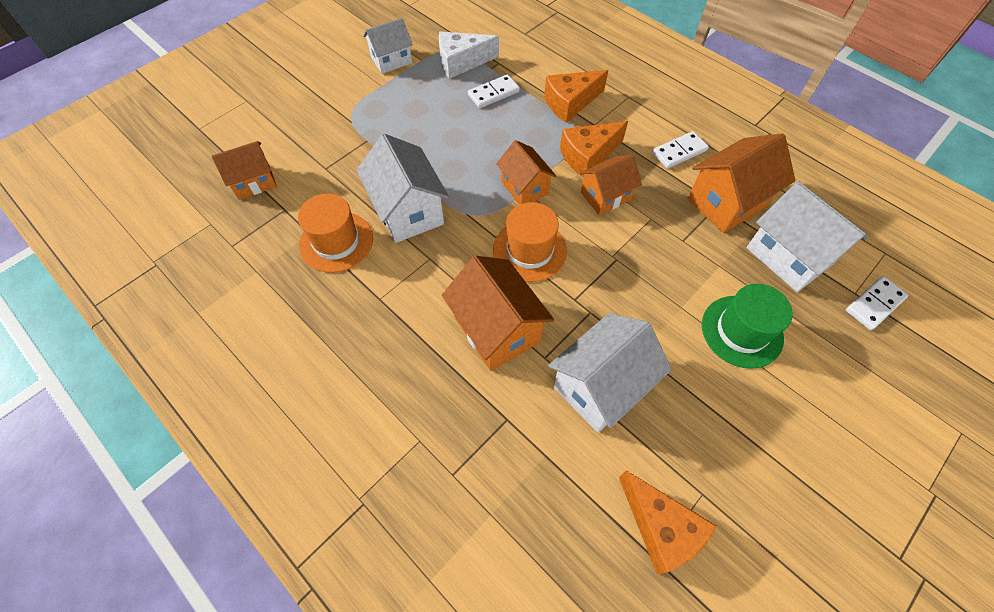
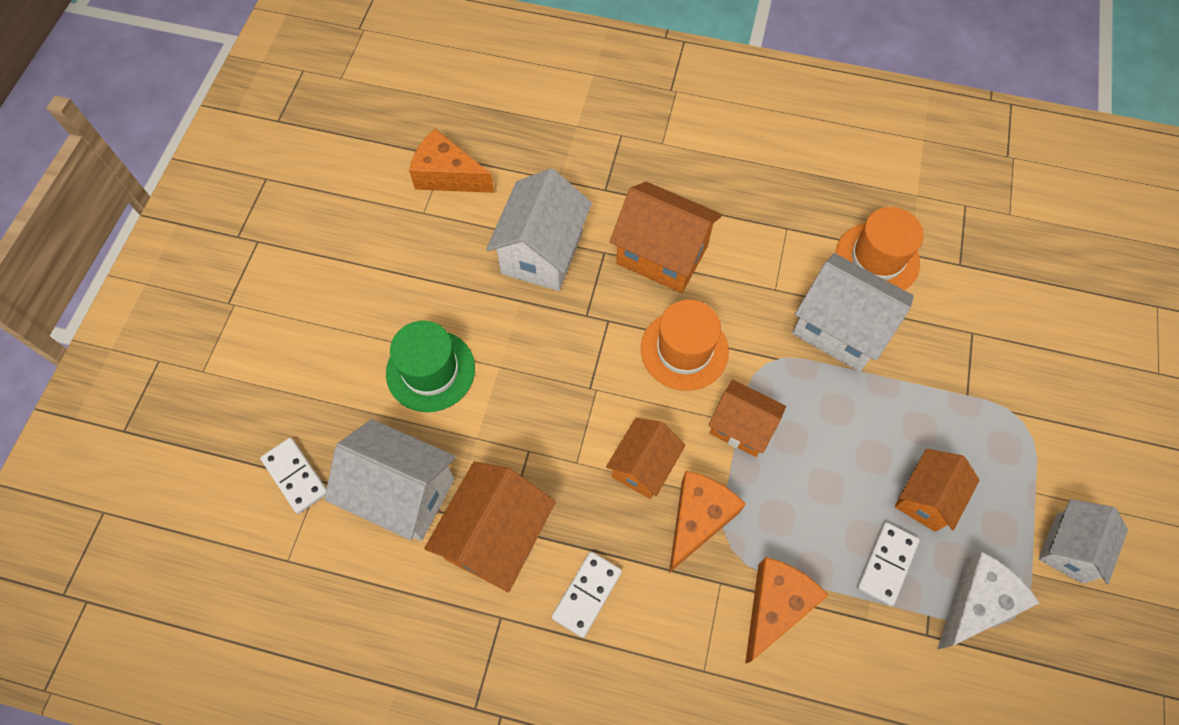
camera: 150 degrees right, 5 degrees up
(254, 182) = (1023, 277): orange house -> orange house (926, 498)
(874, 304) = (295, 476): white domino -> white domino turned 60 degrees counterclockwise

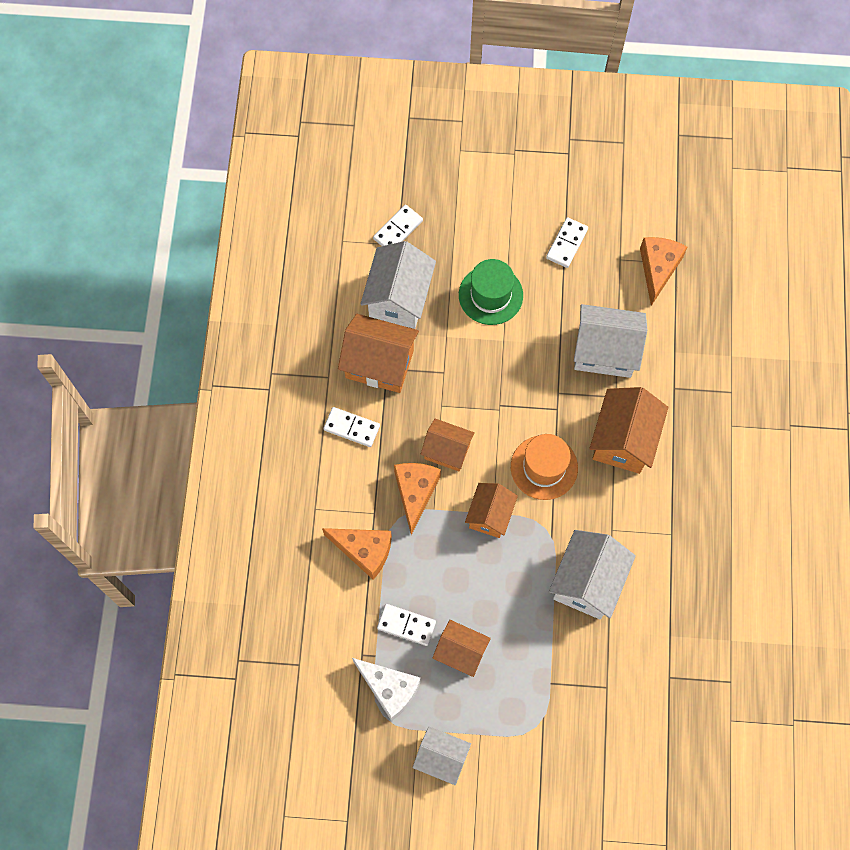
camera: 80 degrees right, 5 degrees up
(384, 267) = (566, 243): none -> white domino
(698, 519) = (415, 493): orange cheese -> orange cheese turned 105 degrees counterclockwise
(877, 259) = (658, 608): orange hat -> none

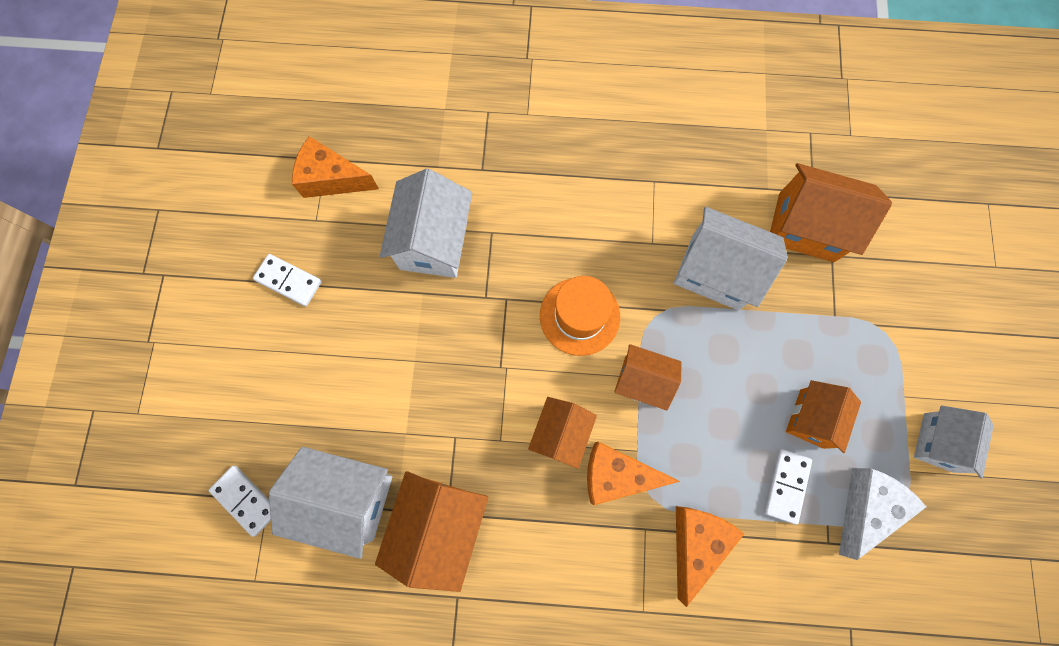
camera: 90 degrees left, 5 degrees up
(352, 428) = (530, 562): white domino -> none
(490, 295) = (351, 376): green hat -> none
(623, 440) = (545, 226): orange house -> orange house (806, 227)

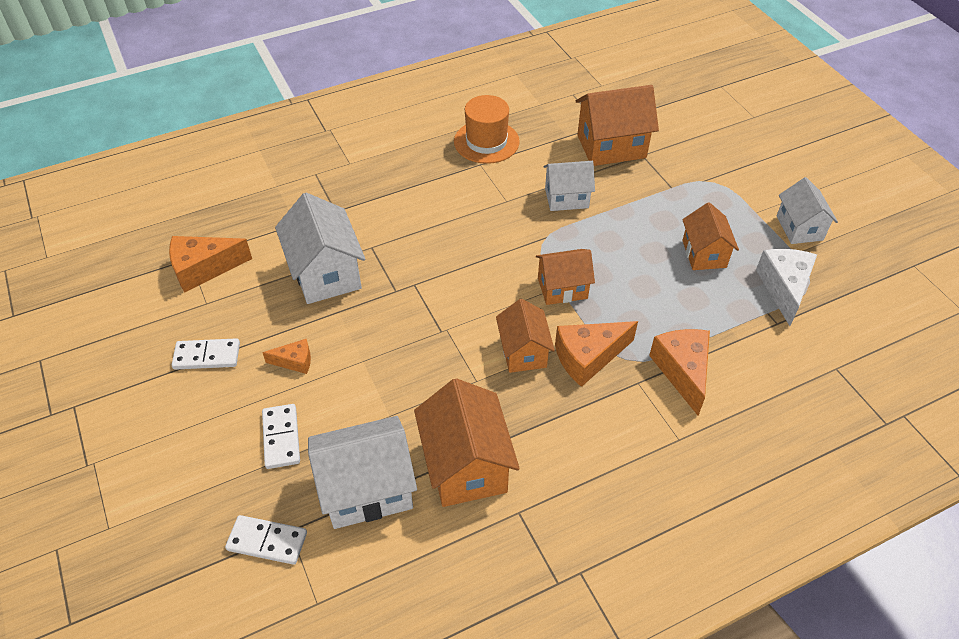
camera: 30 degrees left, 25 degrees down
(357, 328) = (294, 361): none -> orange cheese
(579, 316) = (482, 269): orange hat -> orange hat (486, 142)
(715, 272) = (566, 198): white house -> white house, size x0.64
(785, 485) = (719, 303): white domino -> white domino (281, 438)

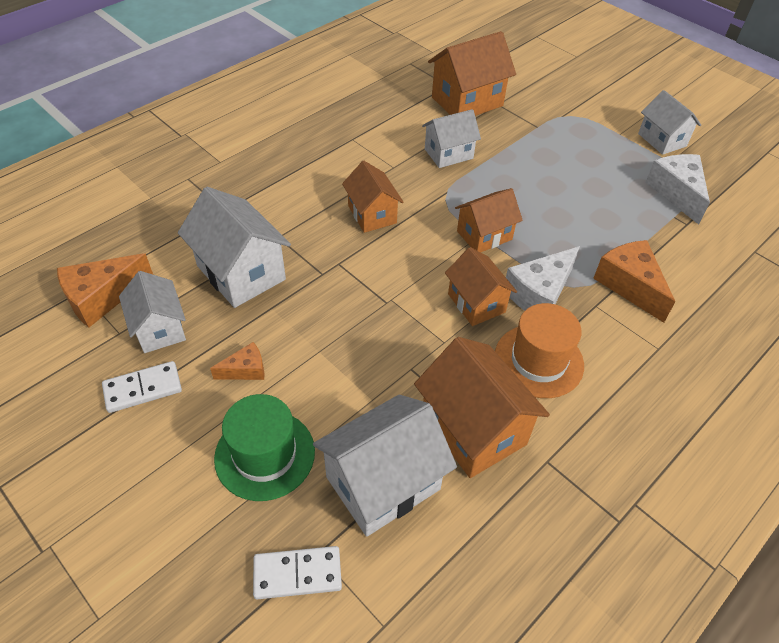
camera: 20 degrees left, 0 degrees up
(239, 307) = (160, 329): none -> white house
(281, 438) = (265, 454): white domino -> green hat
(486, 142) = (349, 118): orange hat -> orange hat (538, 361)
(588, 357) = (539, 293): orange cheese -> white cheese
(704, 254) = (594, 178): orange house -> orange house (372, 214)

